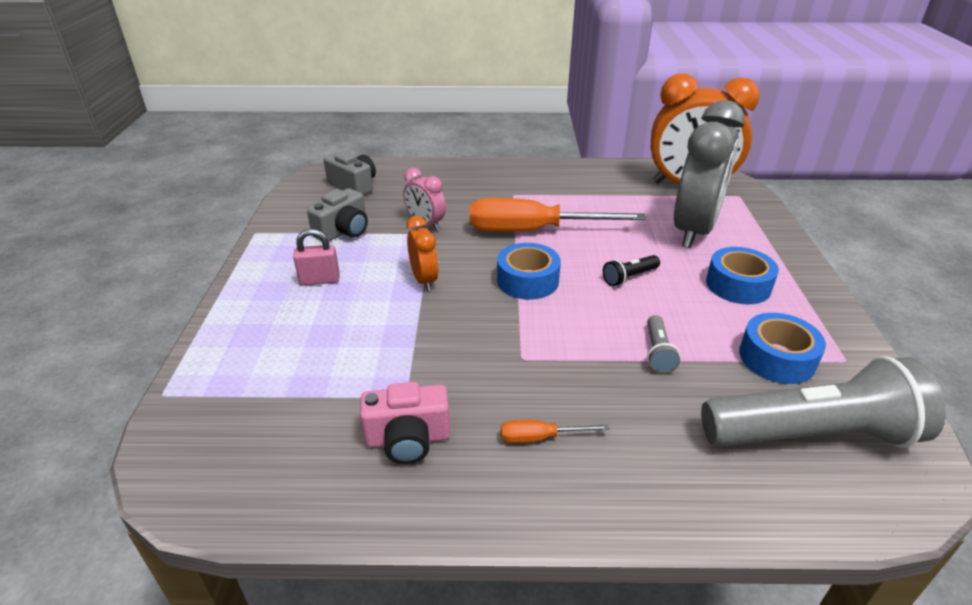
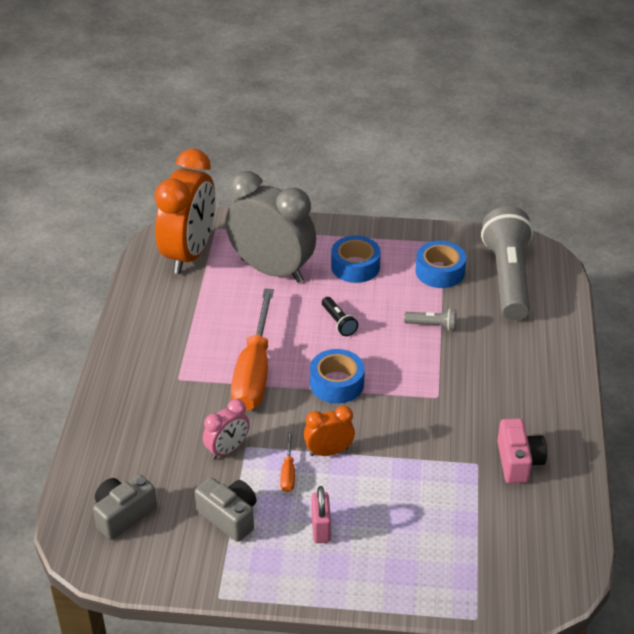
camera: 85 degrees left, 5 degrees up
(540, 437) = (514, 395): orange screwdriver -> orange screwdriver (288, 472)

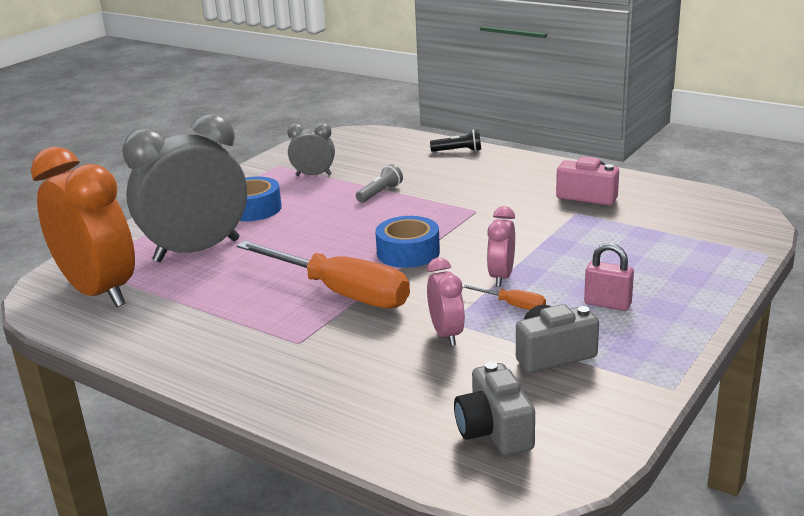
camera: 60 degrees left, 15 degrees down
(329, 452) = (501, 277): orange clock -> pink clock
(338, 322) = (322, 233): black flashlight -> black flashlight (458, 151)
(440, 271) = (313, 175): blue tape -> grey clock
(507, 277) = (358, 152): grey flashlight -> none

